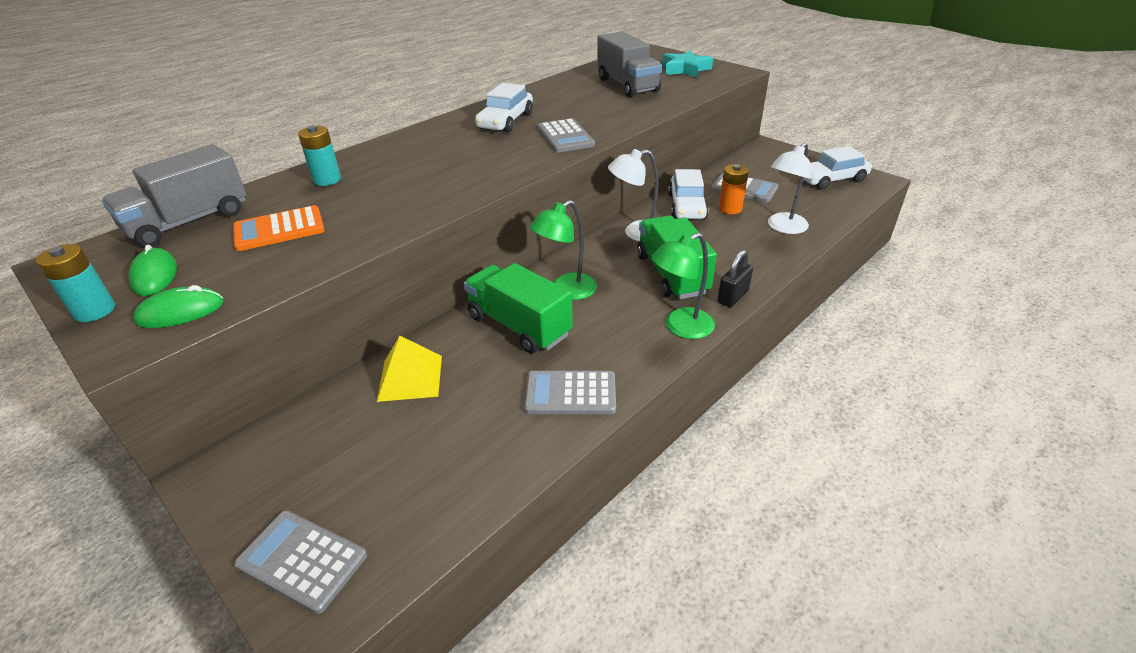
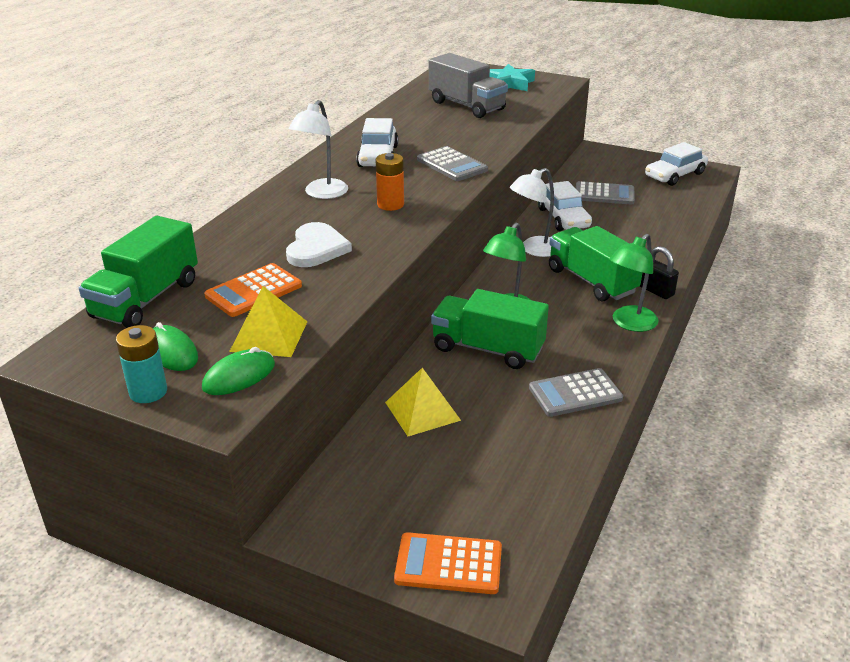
camera: 20 degrees left, 5 degrees down
(189, 222) = (146, 299): grey truck -> green truck
(246, 276) = (269, 336): none -> yellow pyramid
(302, 560) = (448, 564): grey calculator -> orange calculator
(327, 180) = (250, 238): turquoise battery -> none
(371, 198) = (316, 248): none -> white heart
(730, 209) = (604, 214): orange battery -> orange battery (390, 204)
(732, 297) = (656, 291): black padlock -> black padlock turned 60 degrees counterclockwise
(783, 227) = (660, 225): white lamp -> white lamp (322, 194)

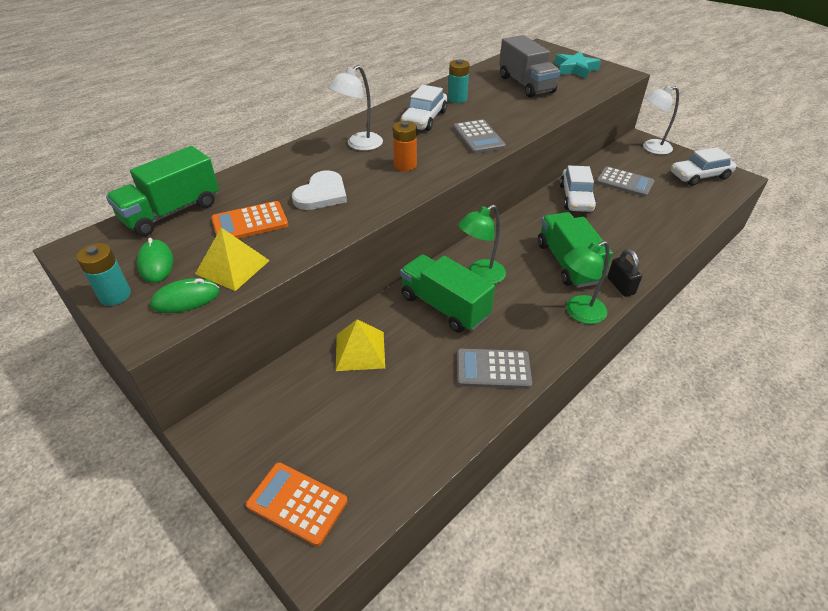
camera: 20 degrees right, 10 degrees up
(400, 131) = (457, 99): none -> turquoise battery
(534, 249) = (534, 222): white lamp -> white lamp (651, 148)

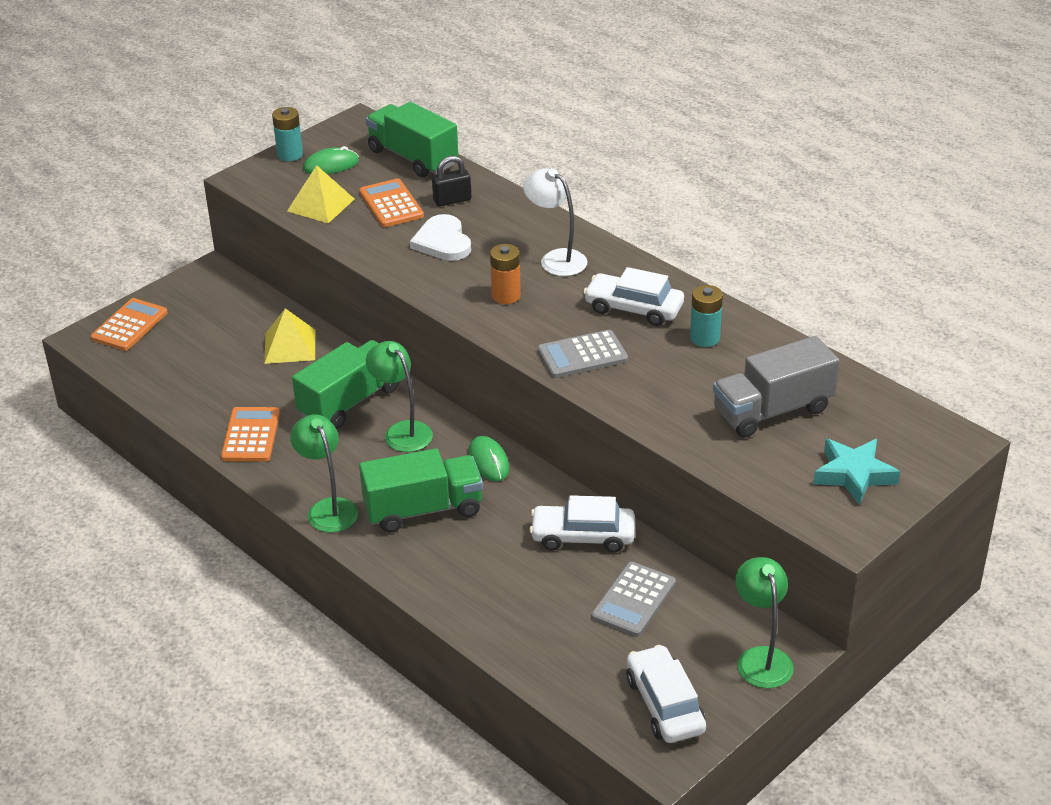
camera: 90 degrees right, 5 degrees down
(186, 299) = (280, 188): green mouse -> green mouse (488, 461)
(321, 194) = (442, 241): white heart -> white heart turned 45 degrees clockwise
(493, 369) = (251, 435): grey calculator -> orange calculator
(620, 286) = (374, 553): black padlock -> black padlock (452, 200)
(651, 148) = (761, 658): white lamp -> green lamp

